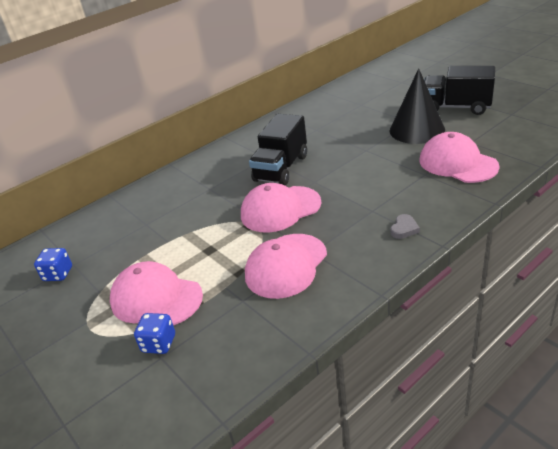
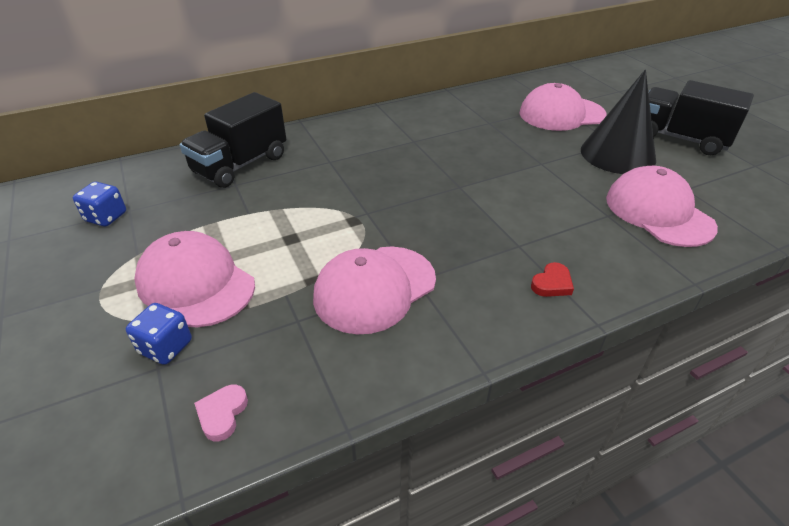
camera: 10 degrees right, 5 degrees up
(222, 369) = (222, 414): none -> pink heart
(280, 209) = (401, 210): pink cap -> pink cap (561, 114)
(281, 168) = (426, 159): black truck -> black truck (240, 165)
(404, 229) = (552, 284): grey heart -> red heart

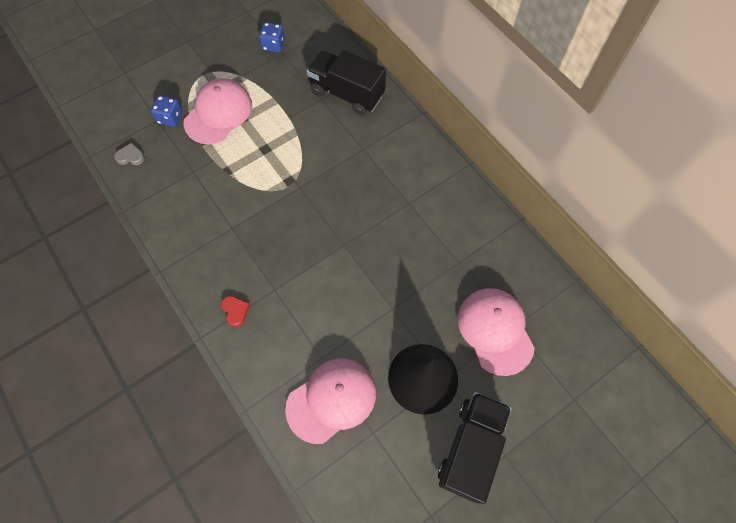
camera: 80 degrees right, 25 degrees up
(222, 414) = (131, 156): pink heart -> grey heart
(374, 288) = (222, 205): pink cap -> none
(552, 284) = (235, 311): red heart -> red heart turned 150 degrees counterclockwise

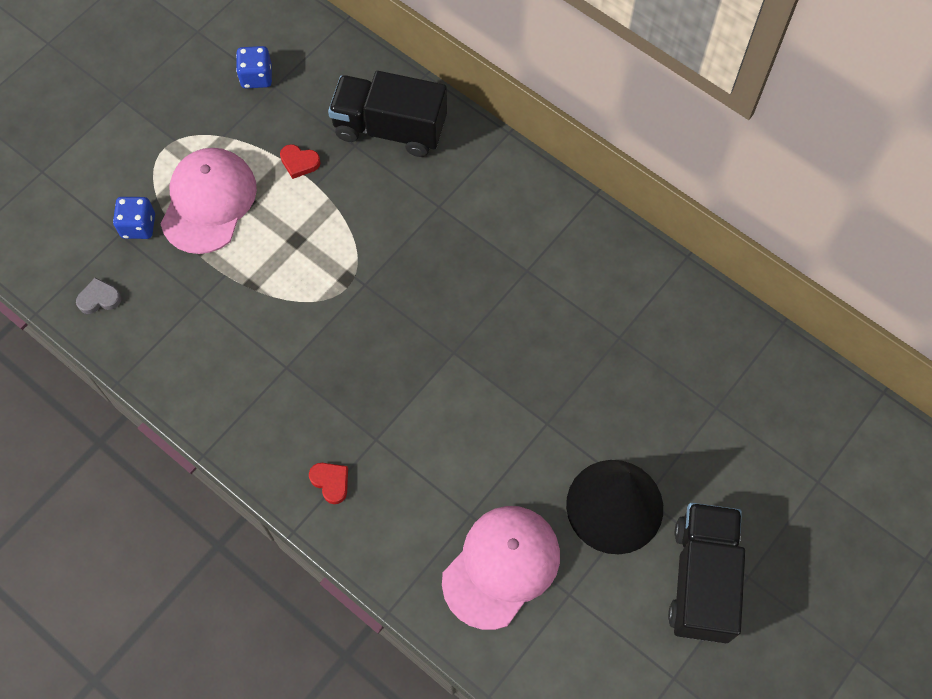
camera: 15 degrees left, 0 degrees up
(283, 102) = (299, 162): none -> red heart
(495, 331) = (693, 418): pink cap -> none

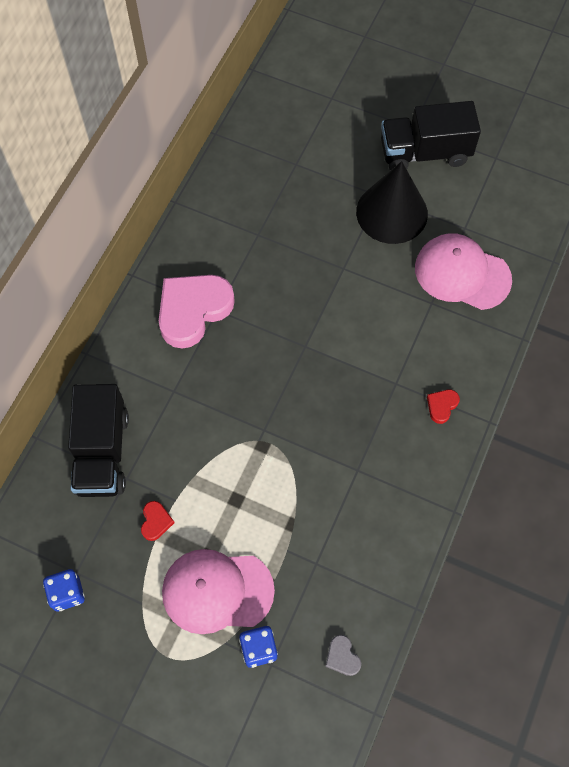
camera: 105 degrees left, 0 degrees up
(532, 245) = (193, 311): none -> pink heart

